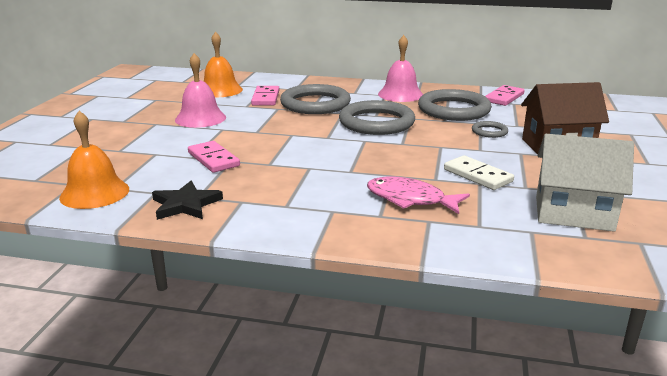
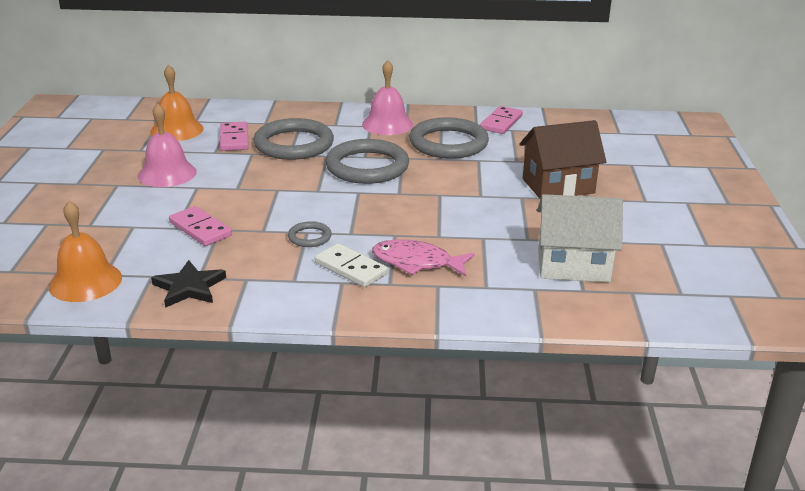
camera: 10 degrees left, 5 degrees up
(477, 176) = (480, 229): white domino -> white domino (351, 268)
(489, 132) = (488, 171): grey ring -> grey ring (309, 237)

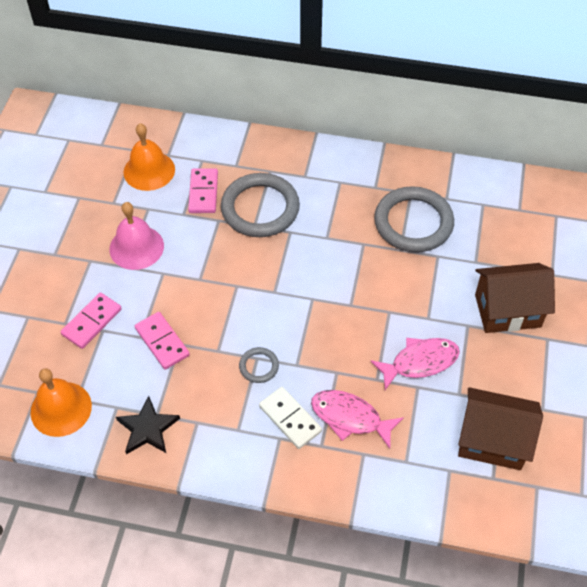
camera: 10 degrees right, 25 degrees up
(367, 166) = (326, 256): grey ring -> none
(387, 124) = (357, 181): pink bell -> none
(481, 222) = (420, 362): none -> pink fish
(501, 122) = (474, 189): pink domino -> pink domino (92, 322)
(573, 266) = (492, 441): white house -> brown house

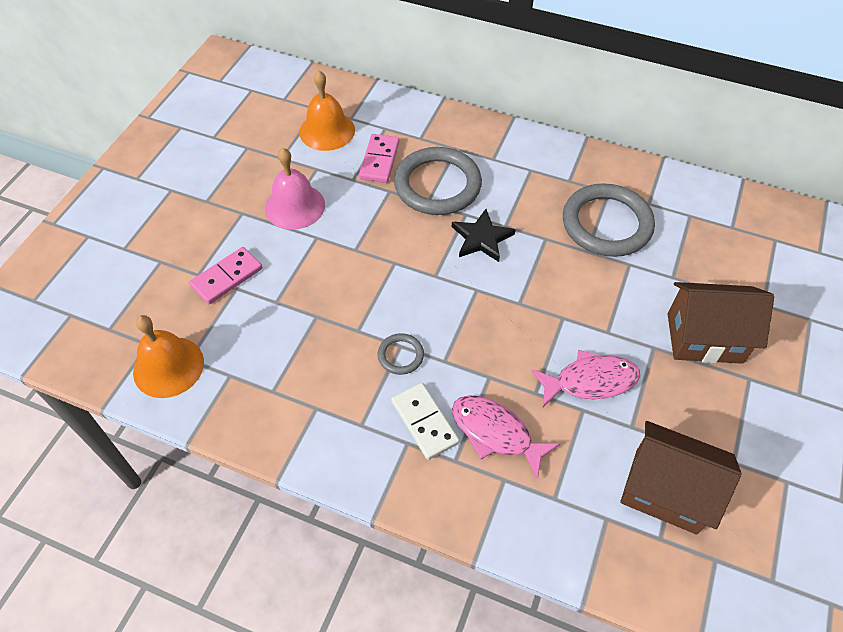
camera: 10 degrees right, 0 degrees up
(148, 428) = (259, 405): black star -> black star (482, 238)
(162, 342) = (298, 311): pink domino -> none

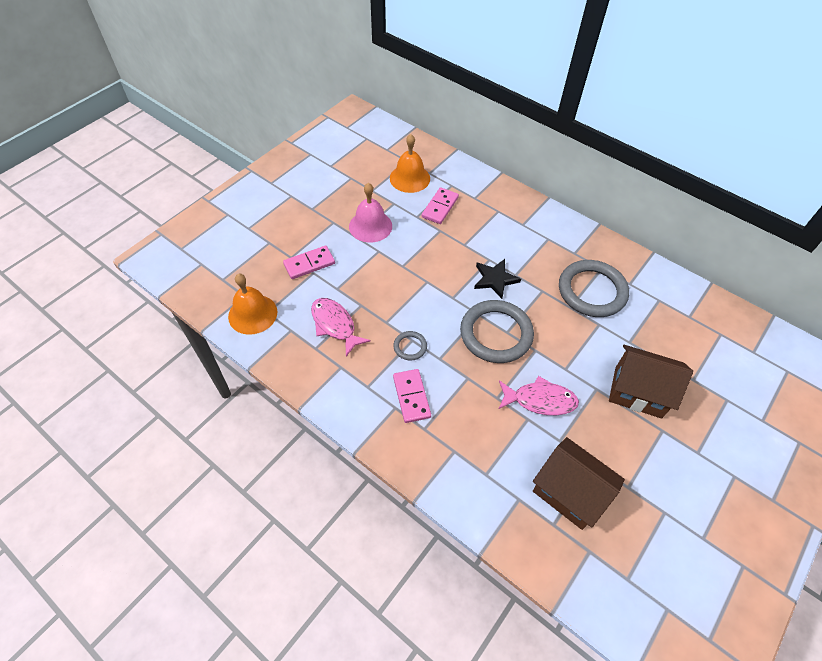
camera: 15 degrees right, 0 degrees up
(424, 422) = (411, 397): white domino -> pink domino
(437, 185) = (475, 234): grey ring -> grey ring (496, 334)
(495, 433) = (459, 417): pink fish -> pink fish (335, 325)

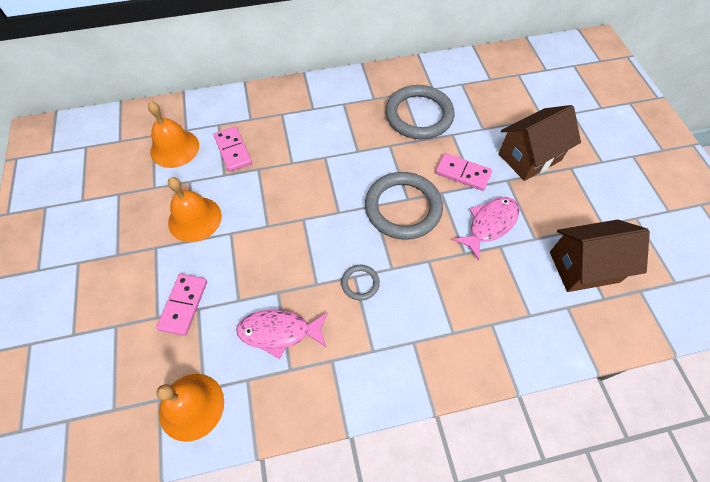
camera: 50 degrees left, 5 degrees up
(370, 226) = (195, 219): pink bell -> orange bell
(411, 397) = (413, 320): pink domino -> pink domino (462, 173)
(495, 279) = (349, 168): black star -> none

